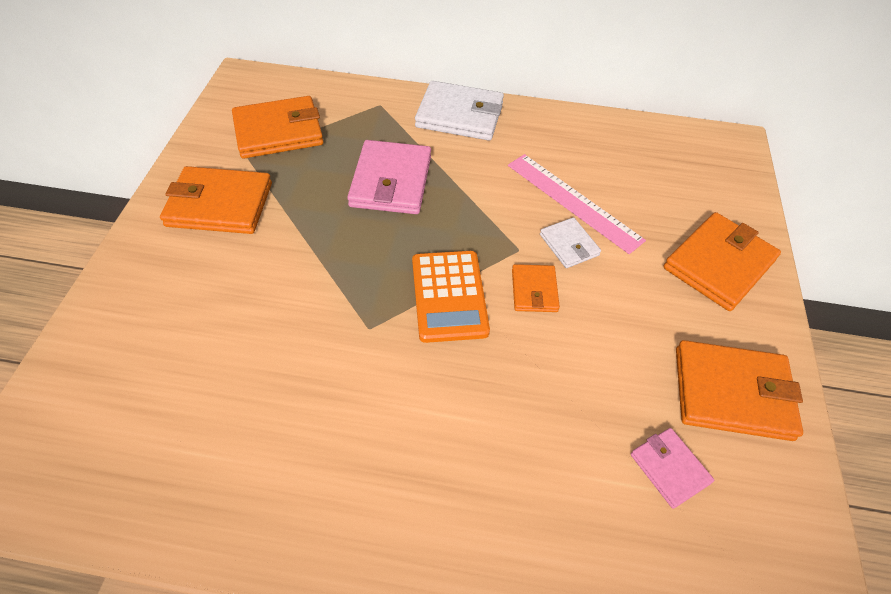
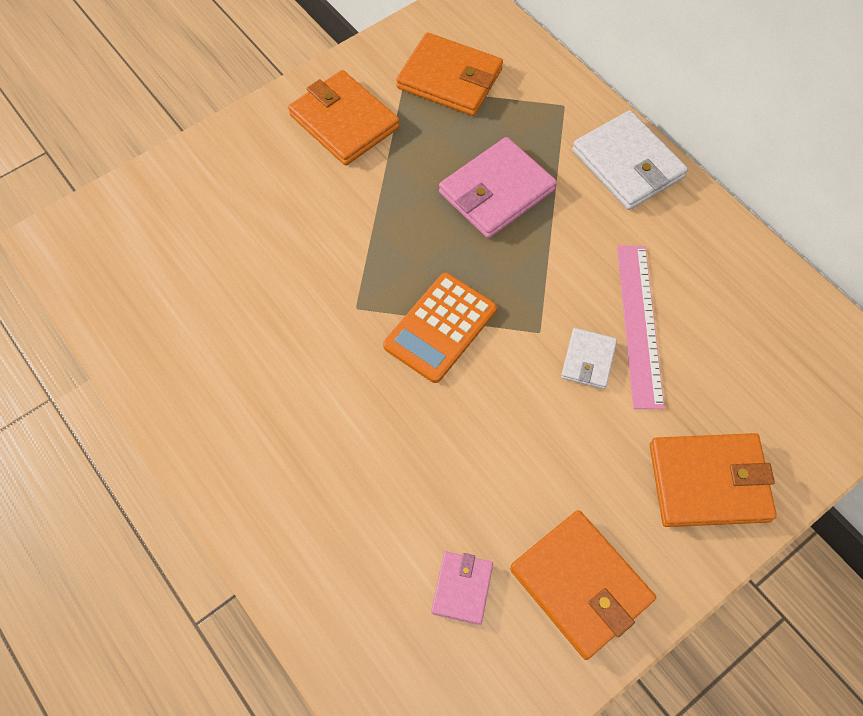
camera: 45 degrees right, 10 degrees up
(534, 290) = (513, 375): orange wallet -> none

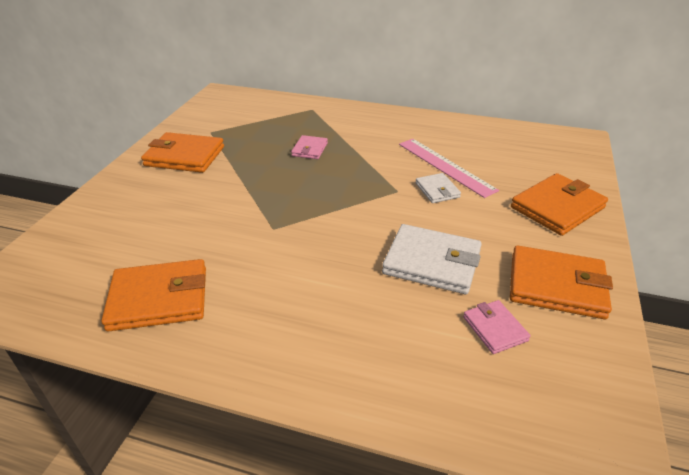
camera: 35 degrees left, 25 degrees down
(440, 328) = (338, 214): orange calculator -> none
(449, 79) = (236, 120): orange wallet -> orange wallet (159, 299)
(496, 191) = (309, 149): pink wallet -> pink wallet, size x0.54
(627, 164) = (368, 116): white wallet -> white wallet (432, 262)

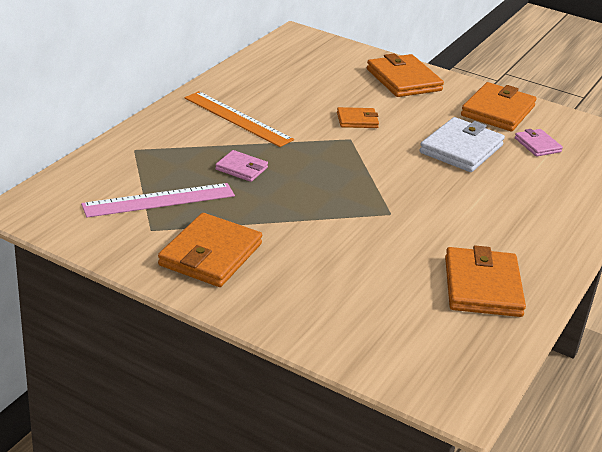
camera: 80 degrees left, 5 degrees down
(388, 136) = (237, 119): none -> orange ruler
(437, 190) = (357, 120): white wallet -> orange wallet
(445, 166) = (316, 106): pink ruler -> pink ruler (159, 200)
(495, 329) = (537, 145): pink wallet -> pink wallet turned 75 degrees clockwise

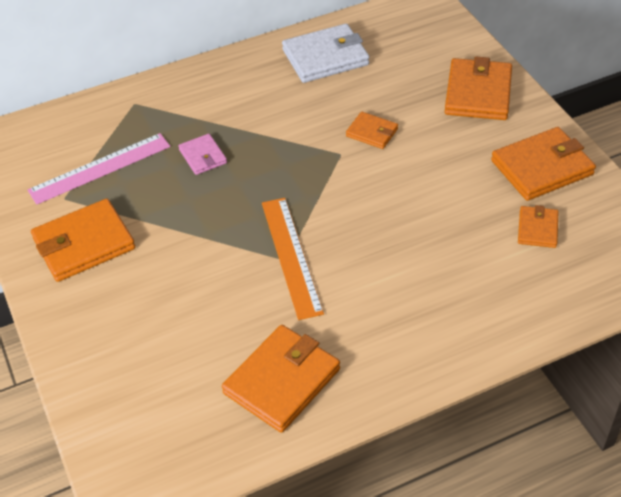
camera: 40 degrees right, 15 degrees up
(159, 200) = (100, 168): pink ruler -> pink ruler turned 45 degrees counterclockwise
(237, 119) = (257, 95): orange ruler -> orange ruler (291, 256)
(461, 149) = (443, 205): white wallet -> white wallet (325, 57)
(537, 145) = (537, 229): pink wallet -> orange wallet

